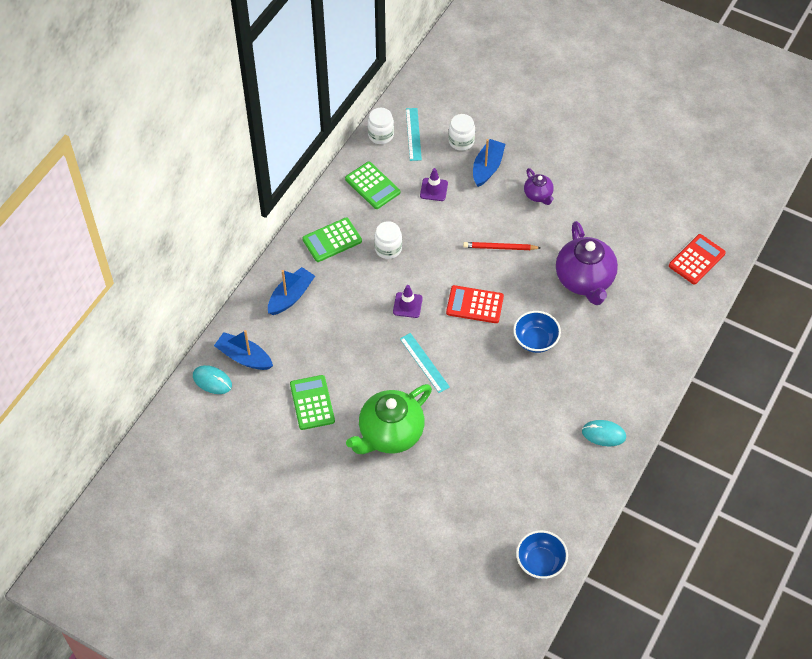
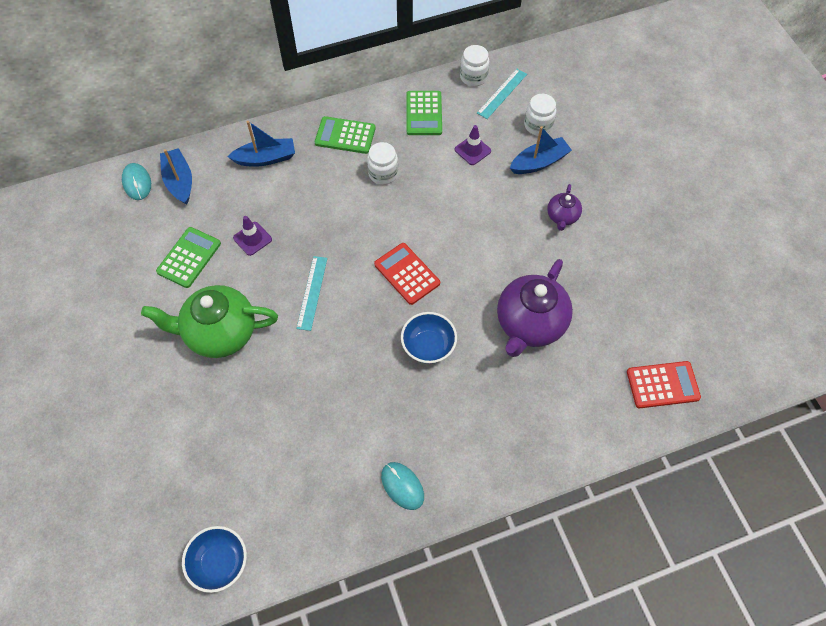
camera: 40 degrees right, 5 degrees up
(407, 305) = (350, 232): purple traffic cone -> purple traffic cone (252, 239)
(500, 247) = (480, 239): red pencil -> none

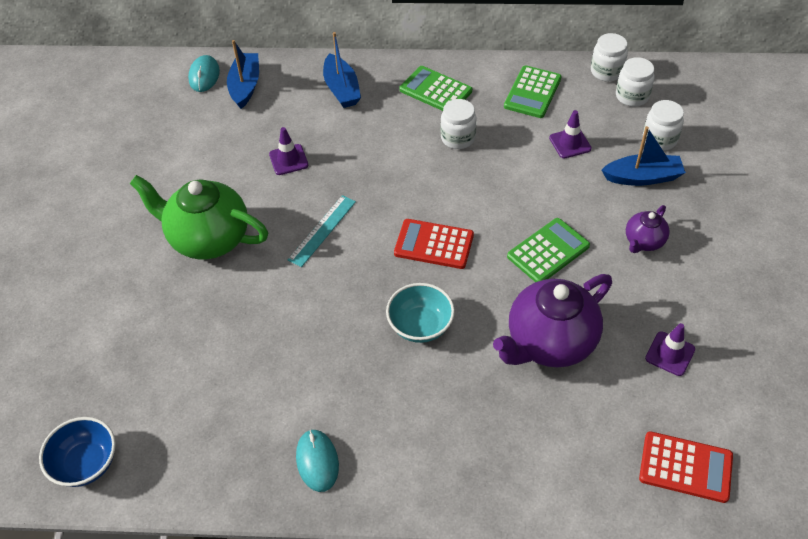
camera: 25 degrees right, 10 degrees down
(189, 257) = (216, 158): green calculator -> green calculator (548, 251)
(265, 158) = (341, 89): blue boat -> blue boat turned 60 degrees clockwise
(407, 274) = (434, 244): red calculator -> red calculator turned 60 degrees counterclockwise
(428, 346) = (420, 325): blue bowl -> turquoise bowl
(502, 93) = (632, 96): turquoise ruler -> white jar
(617, 301) = (670, 354): none -> purple traffic cone

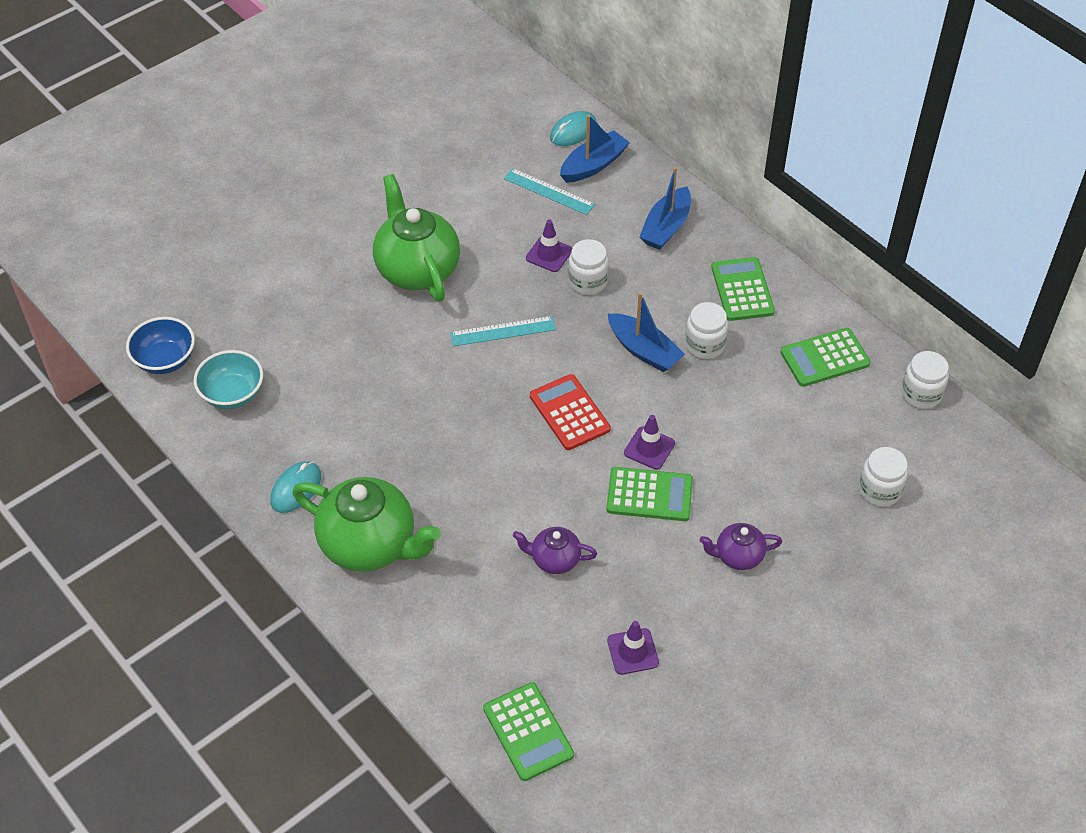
camera: 45 degrees right, 0 degrees up
(236, 122) = (549, 191): none -> turquoise ruler
(420, 325) = (479, 462): turquoise bowl -> turquoise bowl (232, 394)
(422, 448) = (370, 544): none -> green teapot
(549, 342) = (554, 559): purple teapot -> purple teapot, size x0.50
(570, 143) = (794, 427): purple traffic cone -> purple traffic cone (649, 448)
(632, 96) = (911, 434): white jar -> white jar (587, 282)
(642, 177) = (815, 507): blue boat -> blue boat (644, 350)
(685, 467) = (528, 732): red calculator -> green calculator

